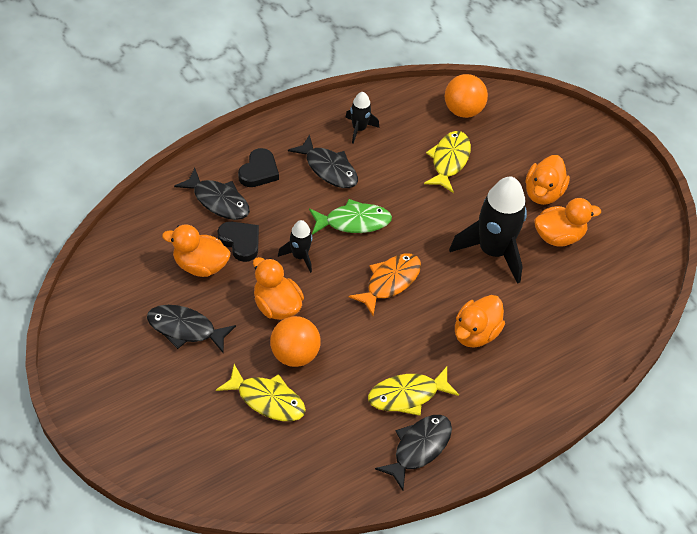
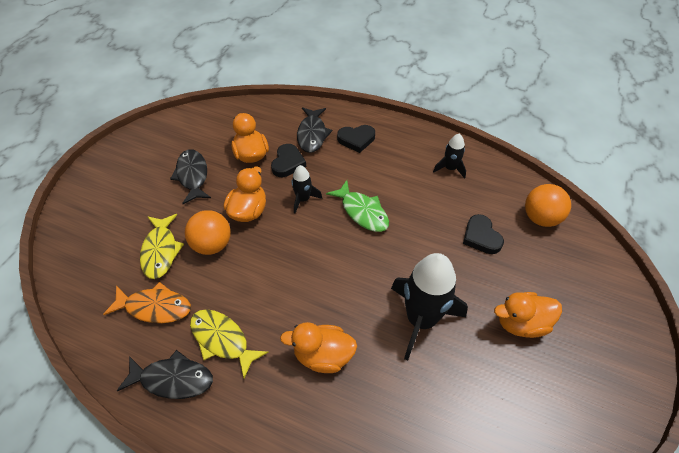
camera: 60 degrees right, 0 degrees up
(328, 169) = (396, 172): black fish -> none
(390, 282) = (326, 265): orange fish -> orange fish (155, 307)
(449, 161) = (481, 237): yellow fish -> black heart
(558, 236) = (487, 364): orange duck -> none

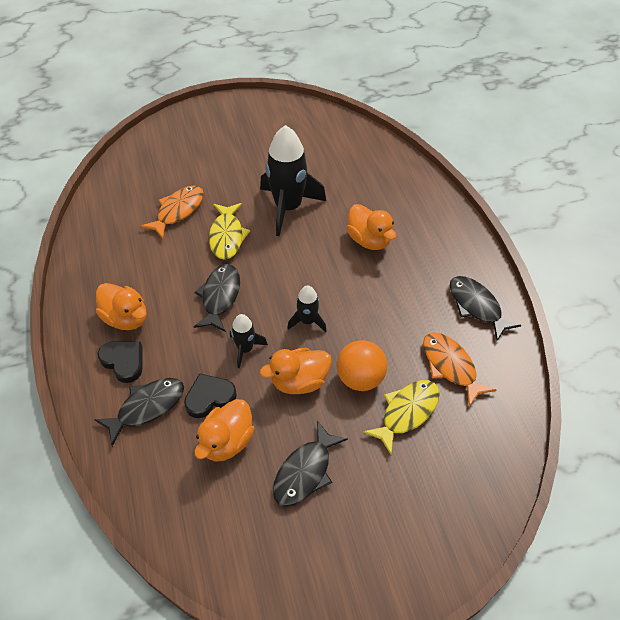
camera: 130 degrees left, 0 degrees up
(222, 340) = (422, 301): yellow fish -> yellow fish (227, 236)
(362, 212) = (220, 297): green fish -> black fish
(450, 168) = (108, 267): black rocket -> black rocket (307, 321)
(481, 237) = (178, 211): black heart -> orange fish
(521, 323) = (239, 161): orange duck -> orange duck (126, 318)
(540, 218) = (125, 187): orange ball -> none

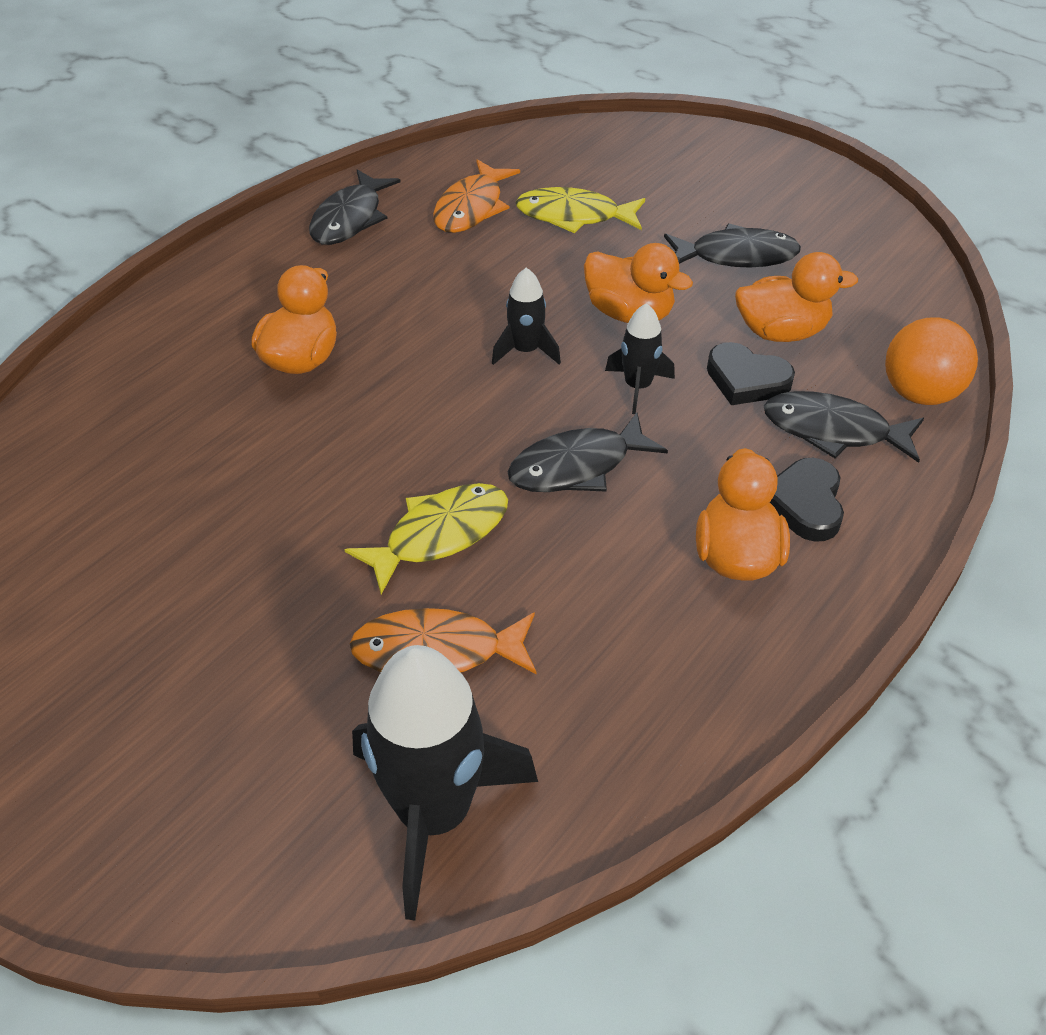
camera: 125 degrees left, 5 degrees down
(288, 207) = (297, 491): black rocket -> black rocket (434, 813)
(360, 378) = (567, 267): orange ball -> orange ball (919, 393)

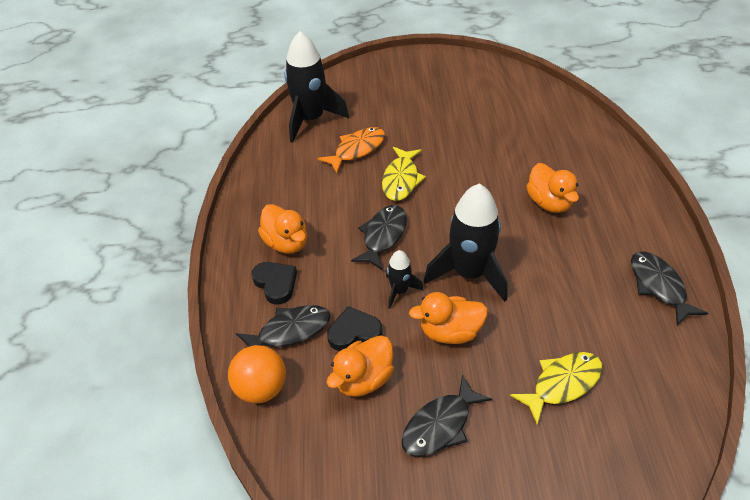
camera: 140 degrees right, 0 degrees up
(471, 208) = (619, 344): orange fish -> none
(526, 351) = (469, 273): black rocket -> black rocket, size x2.01

